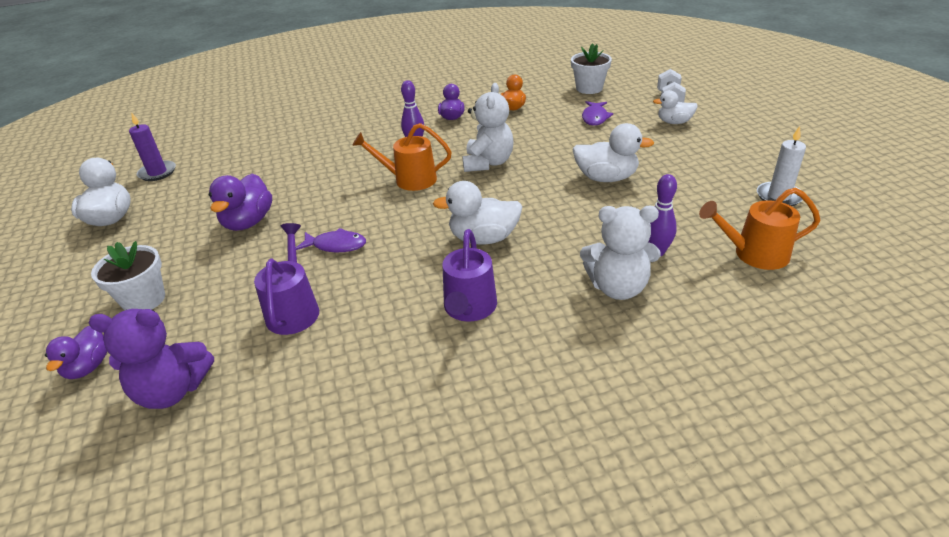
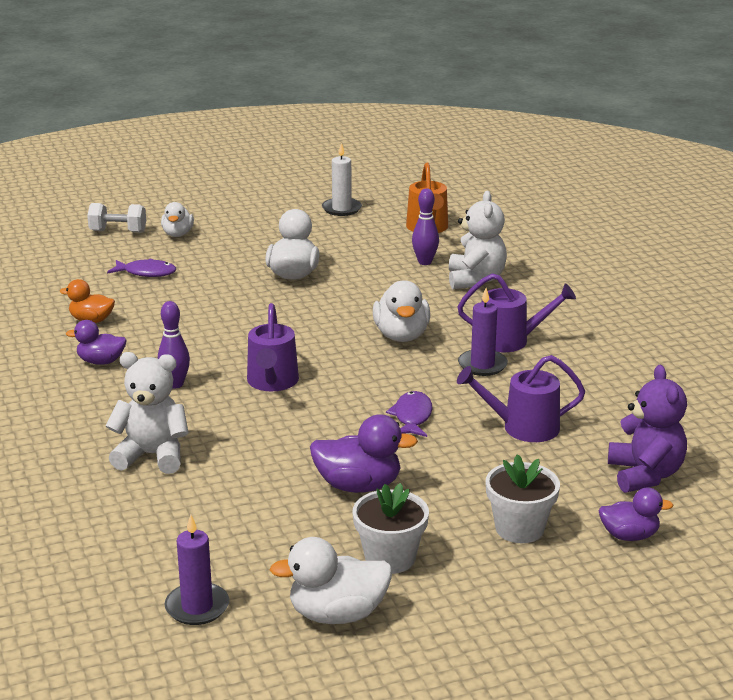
camera: 95 degrees left, 10 degrees down
(410, 180) = (272, 382): orange watering can -> purple watering can
(418, 287) = (482, 365): none -> purple candle
(488, 163) = (243, 335): white teddy bear -> white teddy bear (152, 455)
(589, 88) = (55, 272): white flower pot -> white flower pot (390, 558)

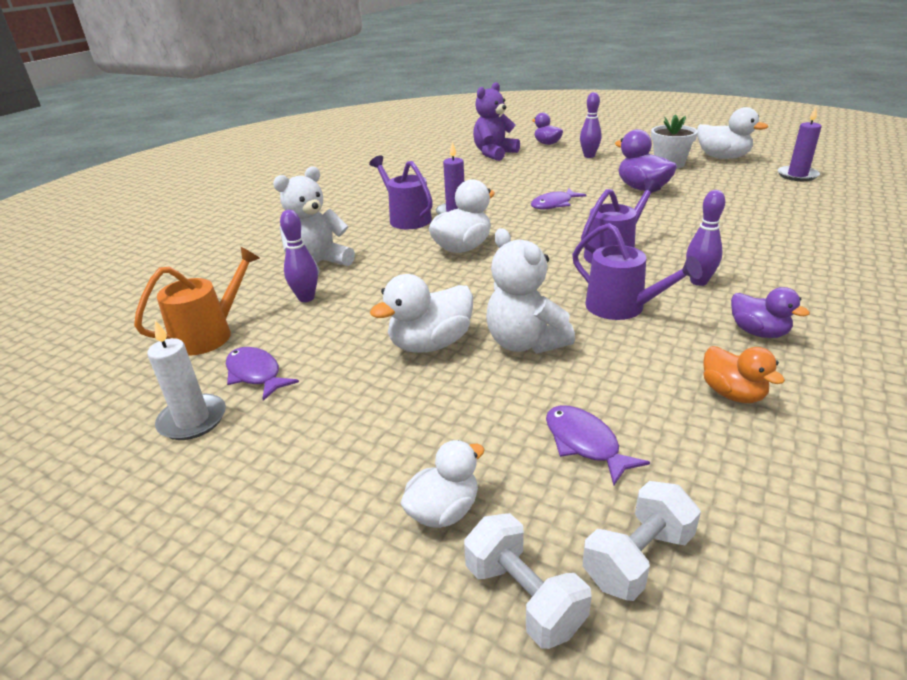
camera: 130 degrees left, 5 degrees up
(87, 253) = (637, 558): none -> white dumbbell
(152, 455) = (767, 241): white teddy bear -> white teddy bear (525, 343)
(356, 228) = (256, 374): none -> purple fish
(519, 529) = (589, 156): white flower pot -> purple bowling pin
(523, 428) = (505, 182): purple watering can -> purple watering can (622, 307)

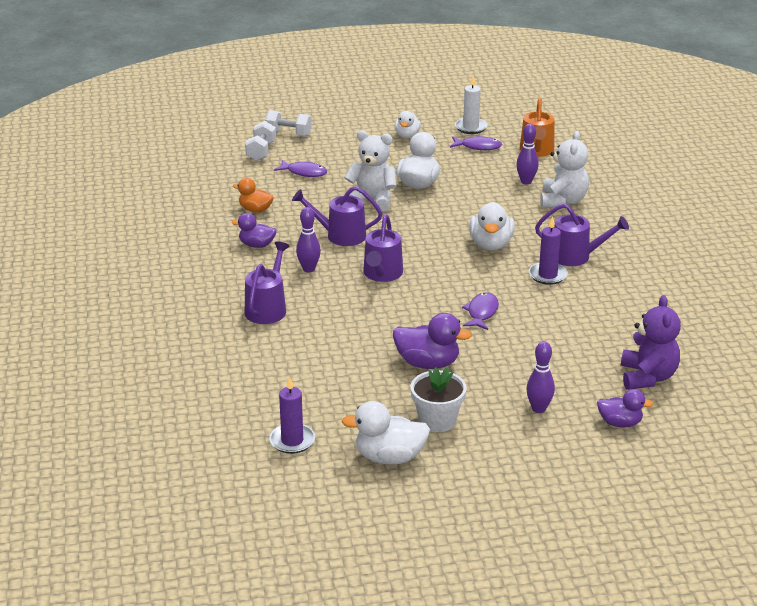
camera: 140 degrees right, 0 degrees up
(443, 511) = (335, 140): white duck -> white duck (407, 135)
(778, 257) = (267, 308): none -> purple watering can

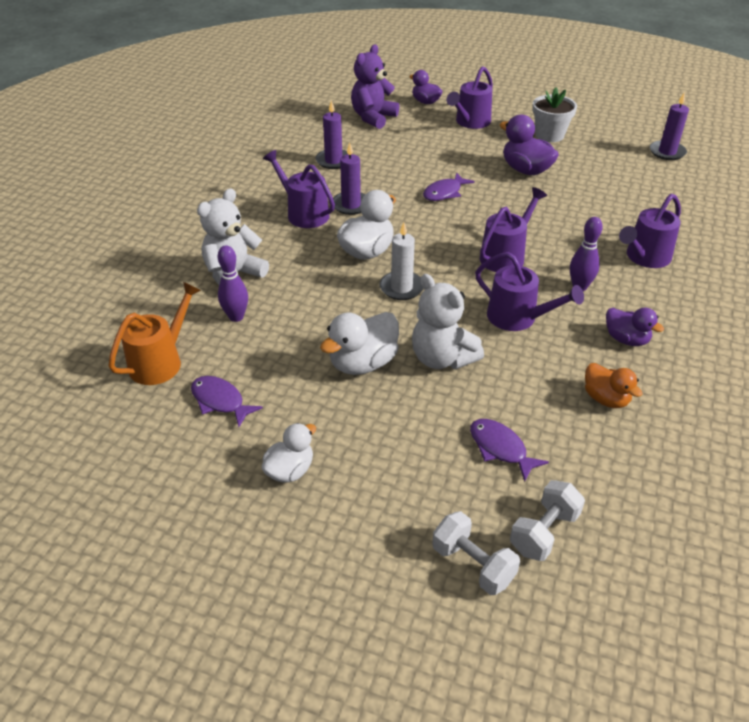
camera: 150 degrees left, 10 degrees up
(389, 457) = (599, 126): white duck -> none
(471, 127) = (183, 448): white candle -> white candle (401, 288)
(539, 409) = (470, 122): purple bowling pin -> purple watering can
(617, 311) = (333, 161): none -> purple candle

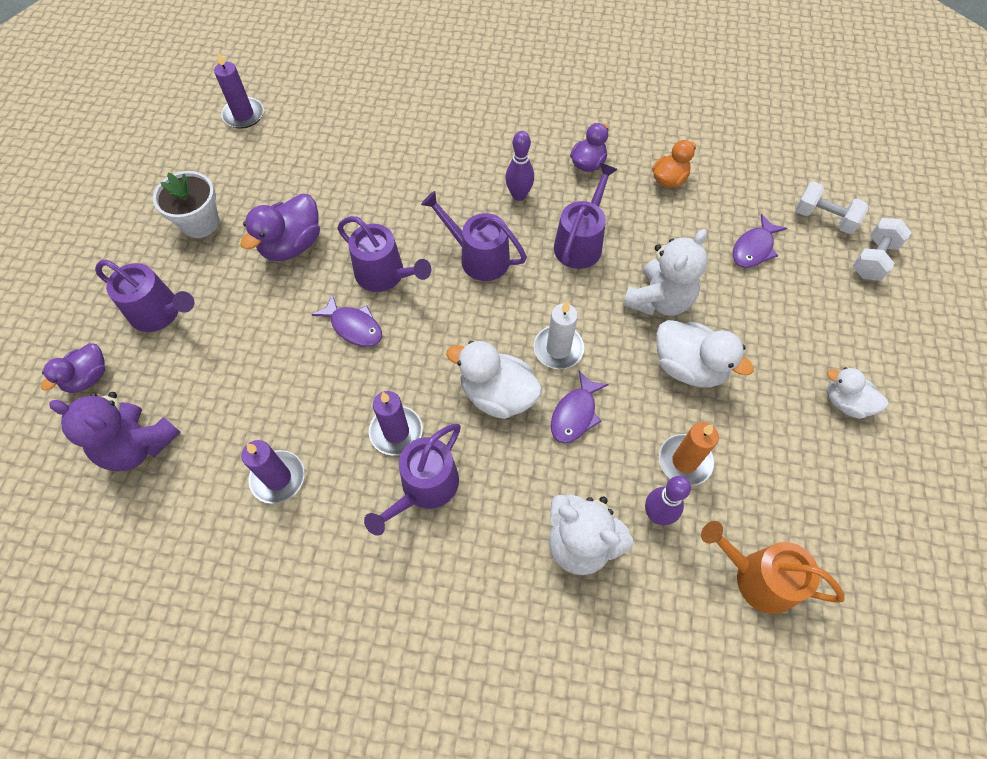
camera: 100 degrees left, 20 degrees up
(220, 401) = (790, 490): purple fish -> purple fish (575, 414)
(273, 341) = (684, 461): none -> orange candle
(645, 257) = (458, 144): purple watering can -> purple watering can (384, 275)

